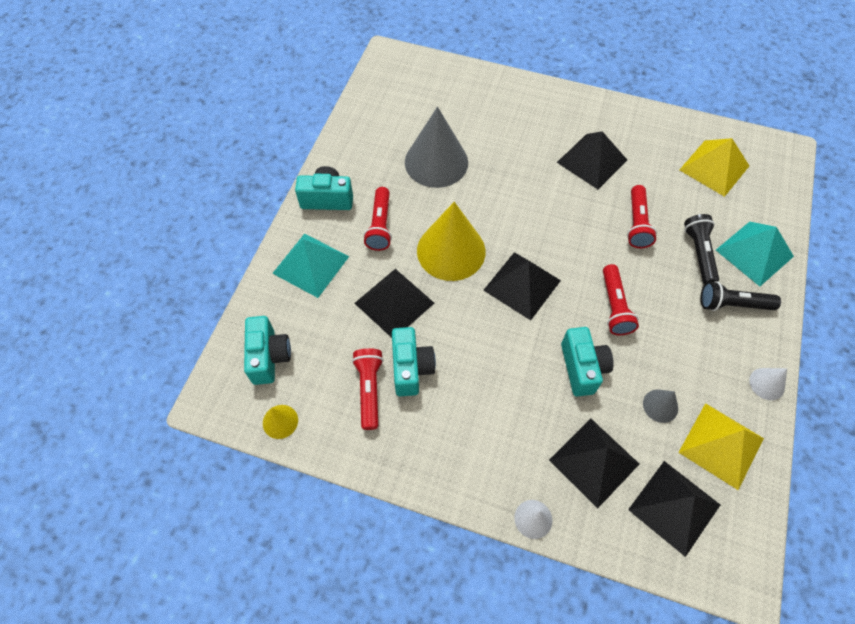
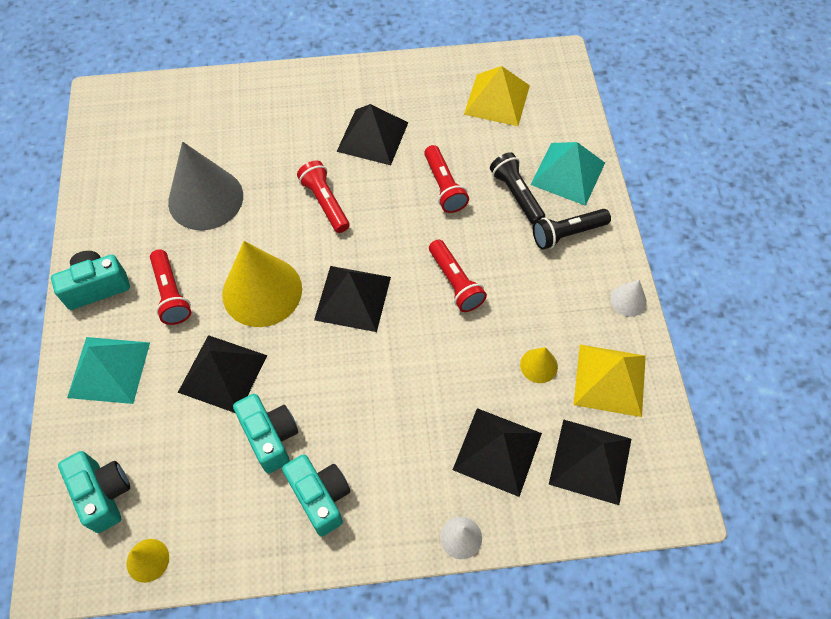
camera: 25 degrees left, 0 degrees up
(369, 390) = (234, 480): red flashlight -> red flashlight (325, 202)
(582, 368) = (448, 360): turquoise camera -> turquoise camera (320, 497)
(660, 405) = (539, 365): grey cone -> yellow cone

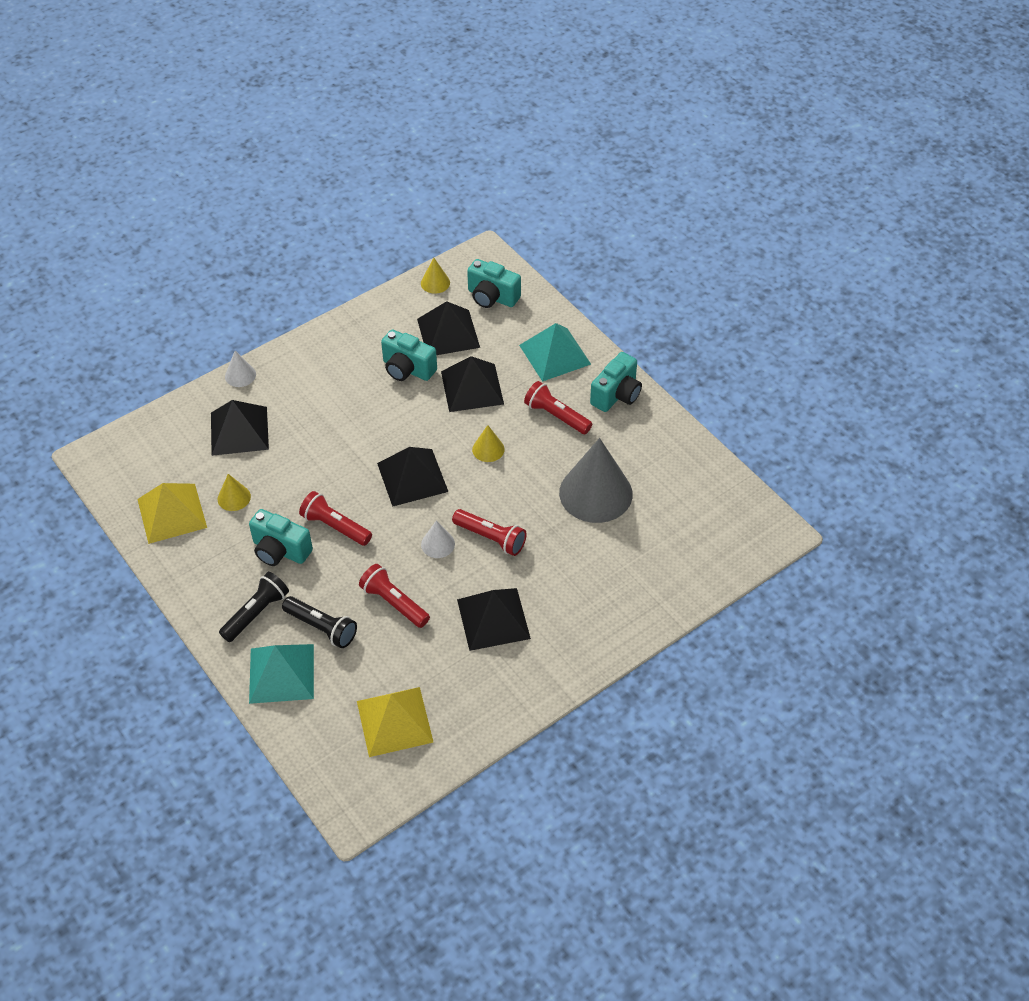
camera: 150 degrees right, 10 degrees down
(262, 291) = (488, 449): yellow cone -> yellow cone, size x0.45
(320, 497) = (349, 355): turquoise camera -> turquoise camera (280, 550)
(590, 461) = (167, 454): black pyramid -> black pyramid (448, 333)
(628, 300) = (178, 580): white cone -> white cone (438, 544)

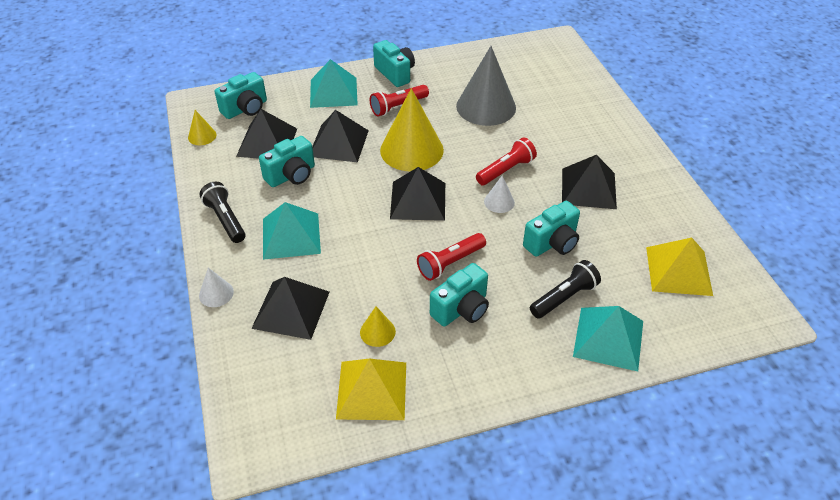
camera: 70 degrees left, 5 degrees down
(256, 613) = (531, 343): black flashlight -> black flashlight (225, 219)
(326, 398) = (291, 235): none -> turquoise pyramid
(394, 603) = (552, 243): red flashlight -> turquoise camera
(488, 449) = (411, 150): yellow cone -> yellow cone, size x2.22

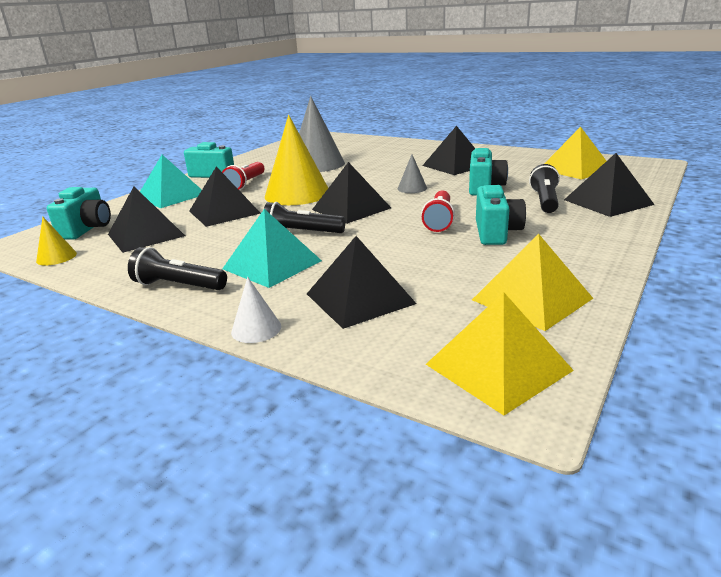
camera: 40 degrees left, 20 degrees down
(275, 421) = (498, 367): none -> yellow pyramid
(291, 175) = (207, 239): turquoise camera -> none
(349, 210) = (301, 233): none -> black flashlight
(377, 332) = (463, 271): yellow cone -> none
(499, 202) = (412, 188): white cone -> grey cone
(506, 170) = (387, 177): red flashlight -> none
(608, 338) = (608, 202): turquoise pyramid -> black pyramid

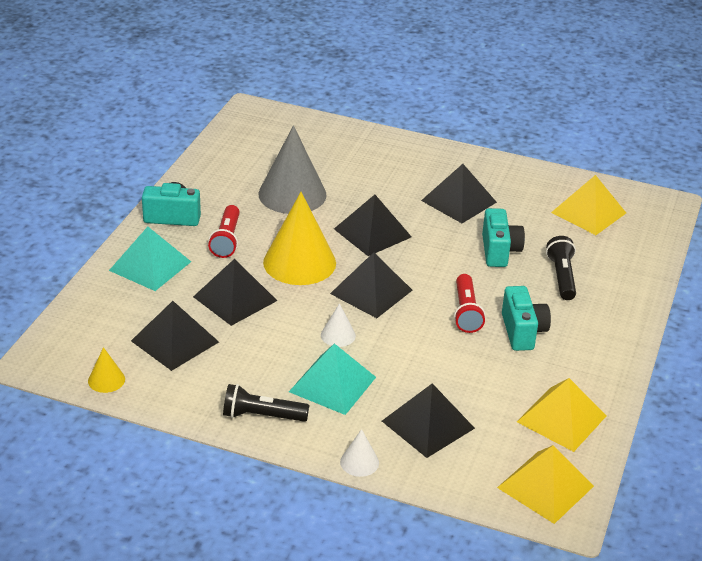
camera: 15 degrees left, 10 degrees up
(87, 229) = (99, 332): turquoise camera -> none
(301, 233) = (338, 335): black flashlight -> white cone
(412, 188) = (423, 251): grey cone -> none
(608, 202) = (620, 279): black pyramid -> black pyramid (372, 233)

